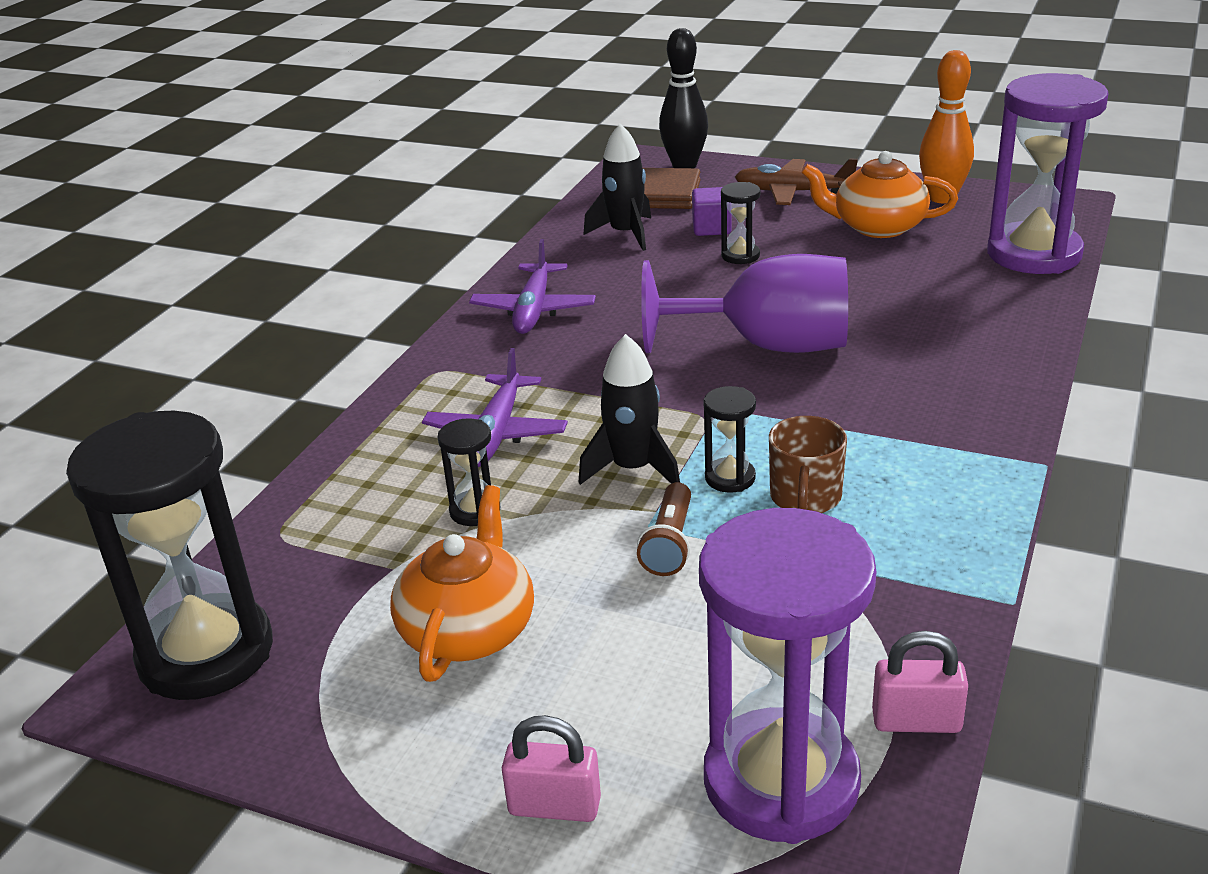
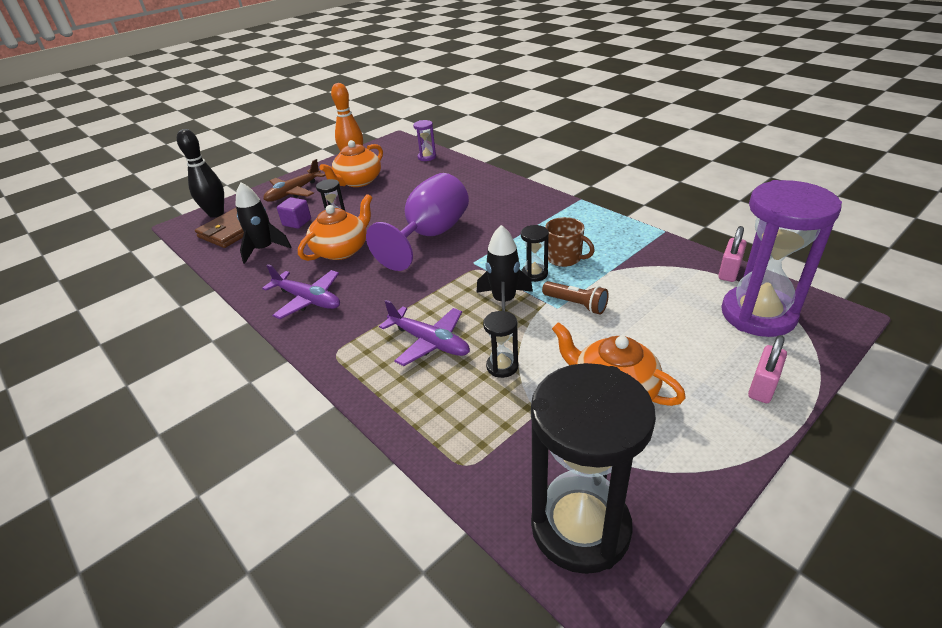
camera: 65 degrees left, 5 degrees up
(668, 288) = (342, 250): none -> orange teapot
(1034, 254) = (427, 157): purple hourglass -> purple hourglass, size x0.43

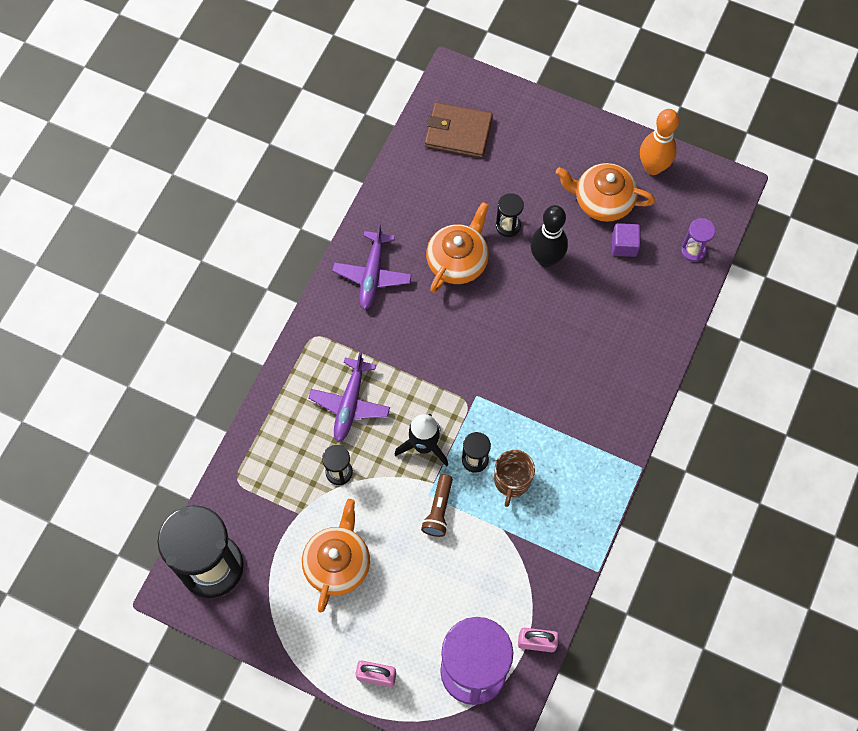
camera: 65 degrees right, 30 degrees up
(216, 213) = (483, 92): black bowling pin -> black bowling pin (546, 259)
(264, 249) = (435, 186): black rocket -> none
(294, 192) = (554, 144): brown plane -> none
(297, 222) = (493, 186): purple cube -> purple cube (624, 245)
(342, 250) = (458, 261): orange teapot -> orange teapot turned 75 degrees counterclockwise
(430, 235) = (511, 334): purple goblet -> none

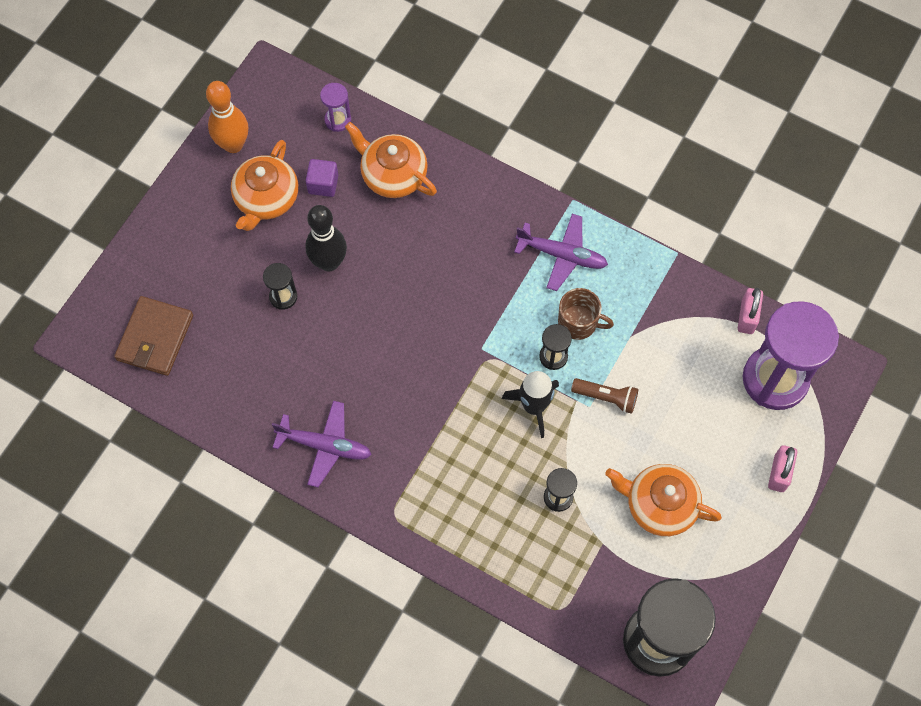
camera: 85 degrees left, 0 degrees up
(350, 403) = (479, 480): purple plane -> purple plane (561, 255)
(458, 261) = (319, 353): orange teapot -> orange teapot (393, 174)

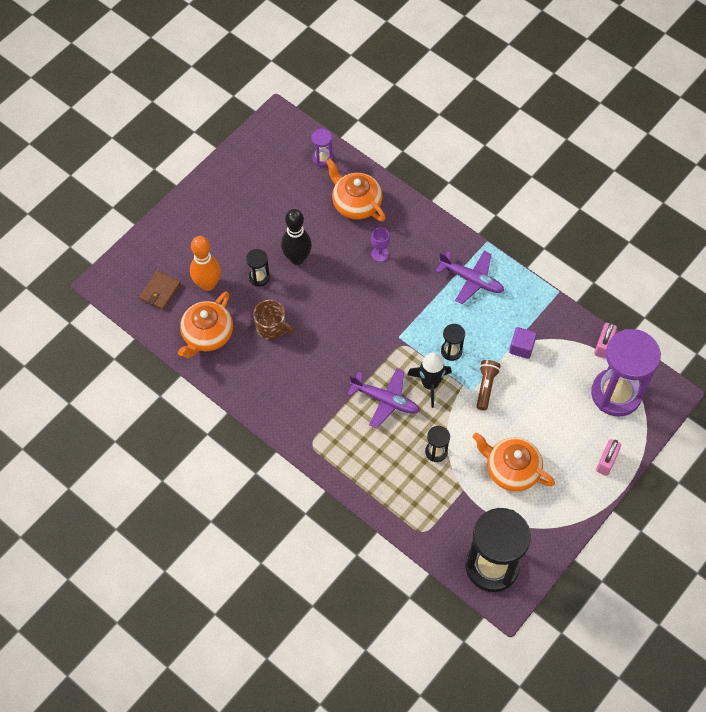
camera: 10 degrees right, 5 degrees down
(155, 338) = (160, 291): brown wallet -> brown wallet, size x0.67
(233, 144) = (242, 164): orange bowling pin -> orange bowling pin (208, 284)
(266, 199) = (259, 206): orange teapot -> orange teapot (207, 335)
(323, 184) = (303, 202): purple cube -> purple cube (521, 347)
(324, 445) = (269, 387): purple plane -> purple plane (385, 400)
(436, 239) = (380, 254): none -> purple goblet
(578, 322) = (475, 330): brown mug -> brown mug (271, 327)
(606, 397) = (486, 386): brown flashlight -> brown flashlight turned 105 degrees counterclockwise

